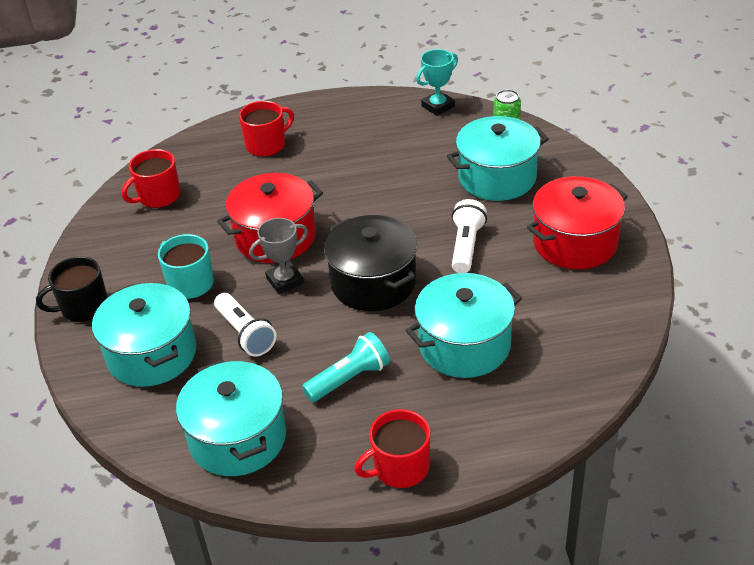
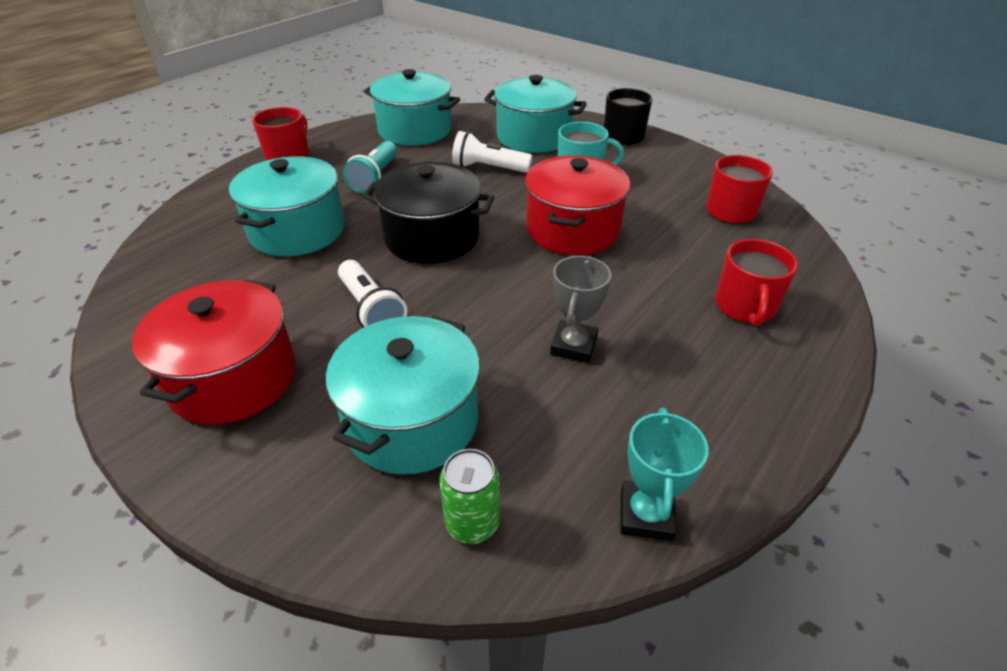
camera: 135 degrees right, 0 degrees up
(285, 281) = (511, 206): grey trophy -> grey trophy (574, 346)

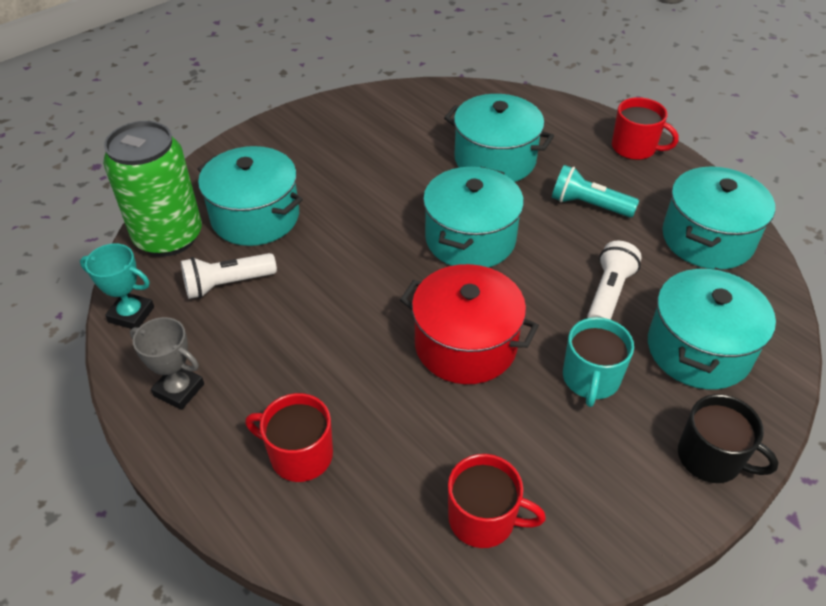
camera: 100 degrees right, 5 degrees up
(234, 378) = (325, 142): red pot -> none
(371, 309) = (375, 200): white flashlight -> white flashlight (227, 284)
(432, 237) = (470, 239): black pot -> turquoise pot
(472, 523) = (168, 237): green can -> green can, size x2.16
(574, 346) = (293, 310): grey trophy -> grey trophy (179, 390)

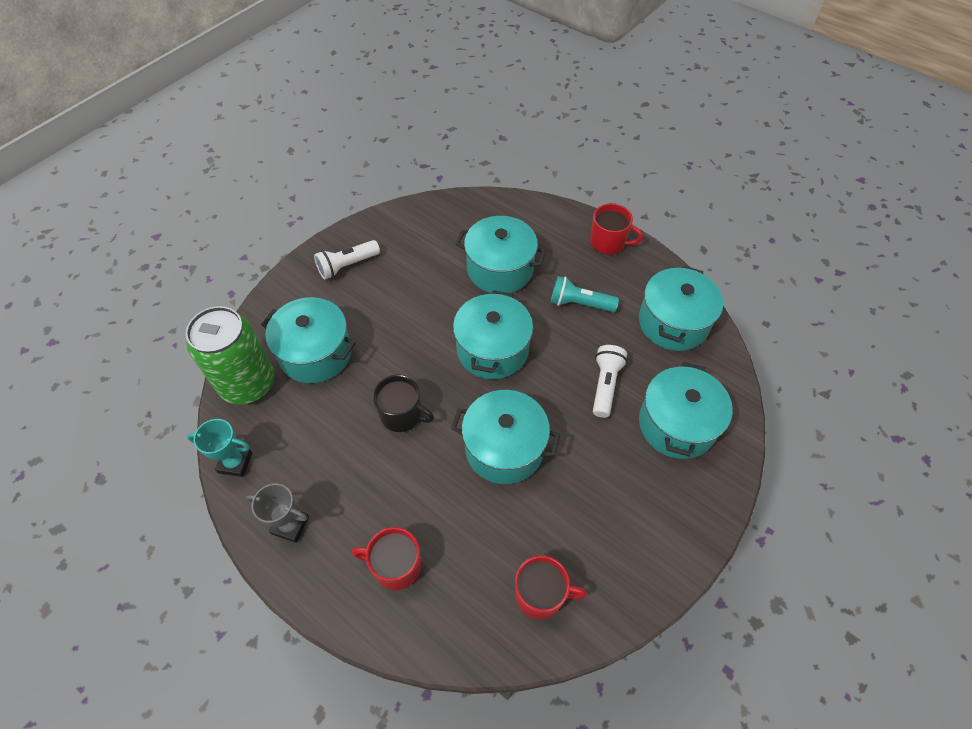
camera: 10 degrees left, 10 degrees up
(227, 284) = (307, 422): white flashlight -> white flashlight (347, 265)
(465, 345) = (504, 448): red pot -> turquoise pot
(590, 379) = (601, 463): turquoise mug -> none
(710, 458) = (694, 516): black mug -> black mug (402, 415)

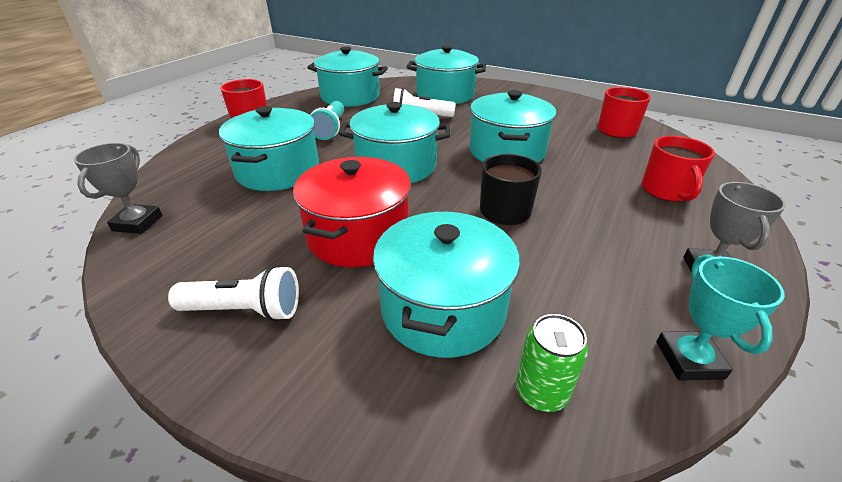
camera: 100 degrees left, 20 degrees down
(248, 384) = (541, 392): green can -> green can, size x0.46
(347, 265) = (245, 310): white flashlight -> white flashlight turned 45 degrees counterclockwise
(397, 317) = (358, 235): none -> red pot
(445, 205) = (138, 223): none -> grey trophy

